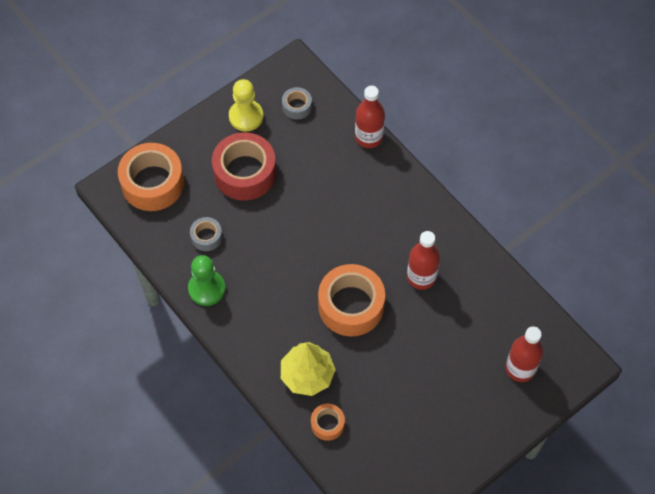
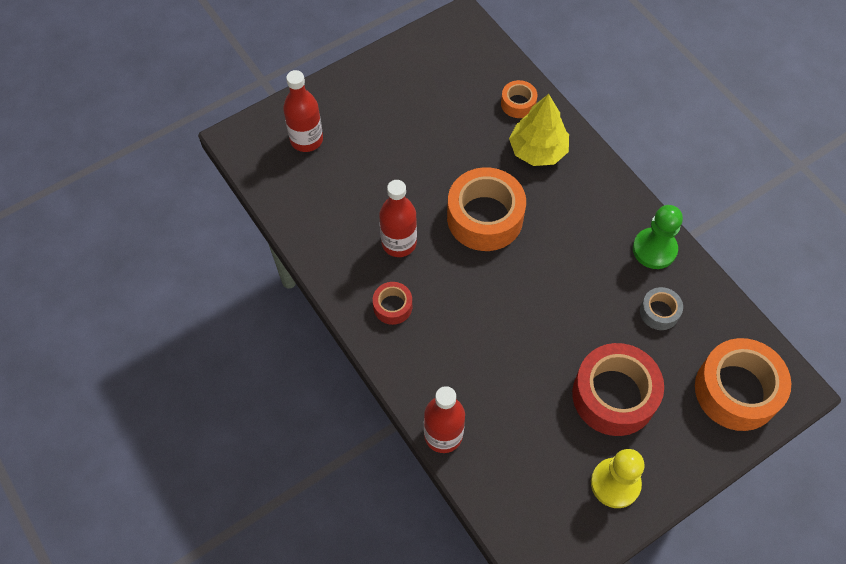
camera: 175 degrees left, 0 degrees up
(297, 106) = (542, 494): grey tape -> none
(418, 225) = (392, 306): none -> red tape

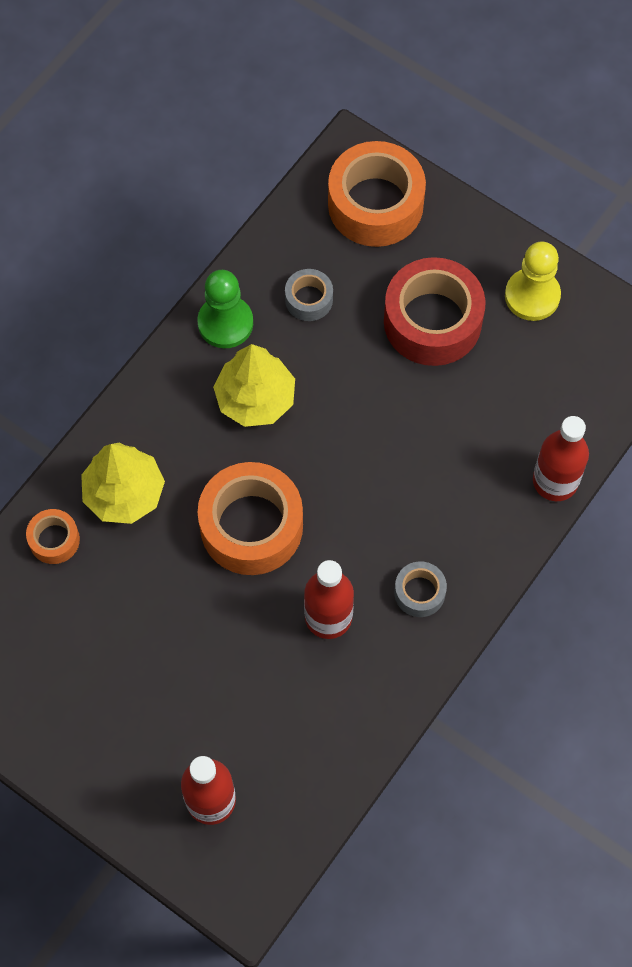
camera: 110 degrees left, 5 degrees up
(392, 306) = (419, 592): red tape -> grey tape
(584, 250) = (255, 399): none -> yellow tree

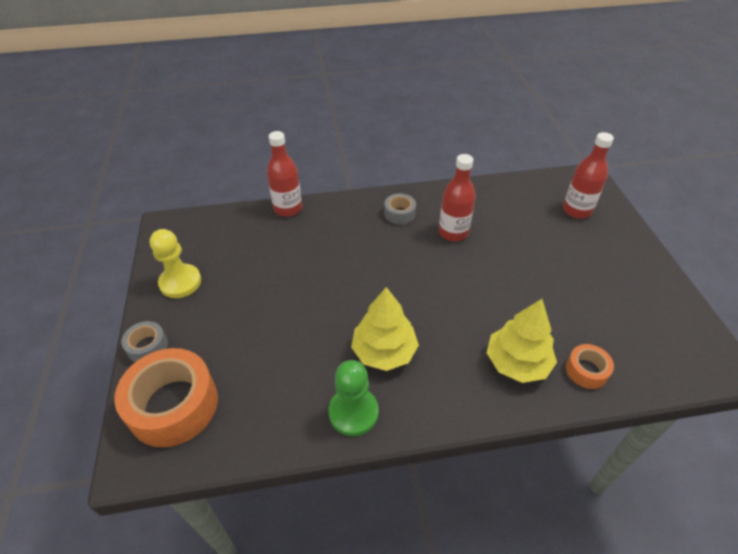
camera: 135 degrees left, 20 degrees down
(251, 526) = (454, 292): orange tape -> none
(309, 299) = (287, 381): grey tape -> grey tape (147, 347)
(432, 321) = (241, 311): red tape -> none

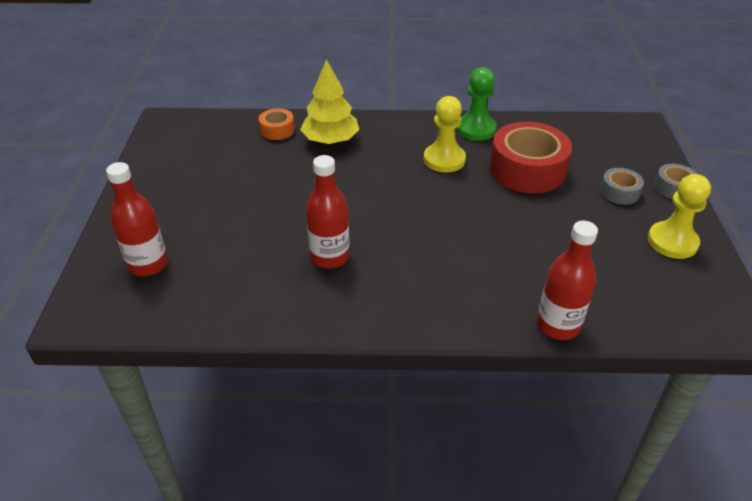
camera: 170 degrees left, 5 degrees down
(173, 405) = (625, 148): orange tape -> none
(295, 349) = (527, 170): none -> red tape
(384, 351) = (444, 159): yellow tree -> yellow pawn
(399, 213) = (392, 293): grey tape -> grey tape (619, 192)

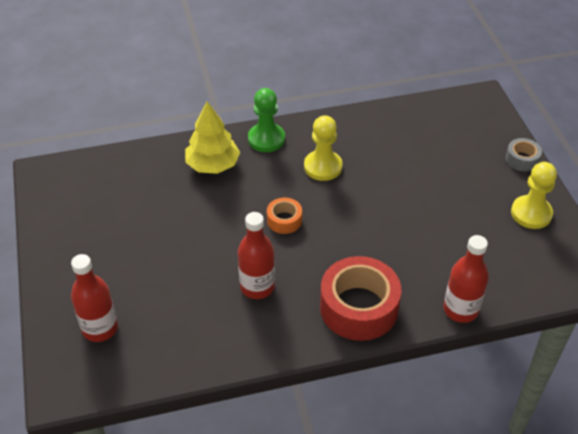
camera: 15 degrees left, 5 degrees up
(277, 130) = (158, 162): orange tape -> orange tape (284, 220)
(476, 129) = (341, 128): green pawn -> green pawn (266, 139)
(527, 170) = (397, 164): red tape -> red tape (358, 307)
(619, 192) = (479, 172): grey tape -> none

